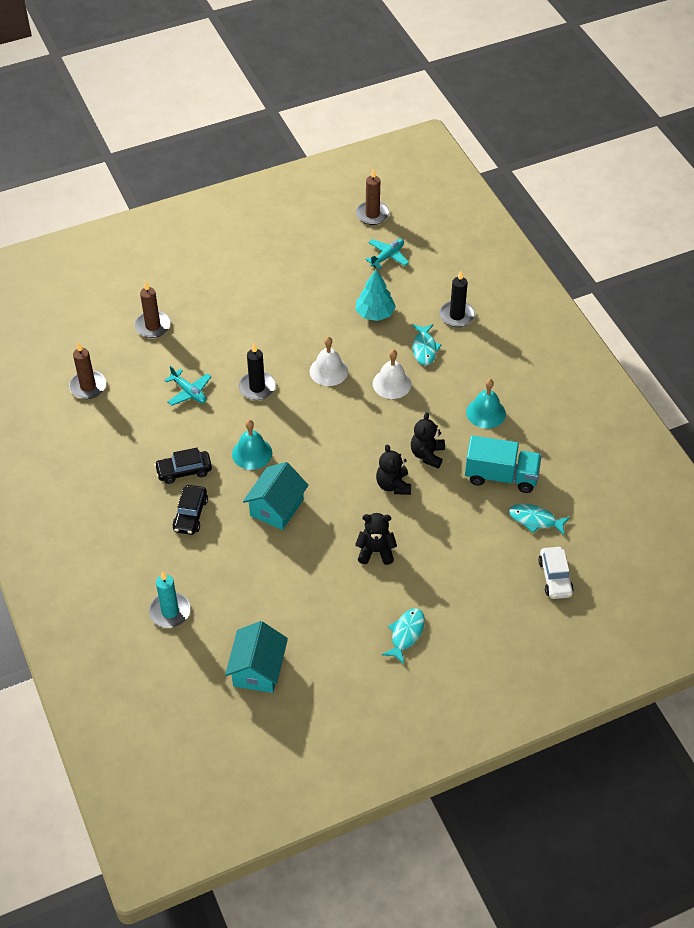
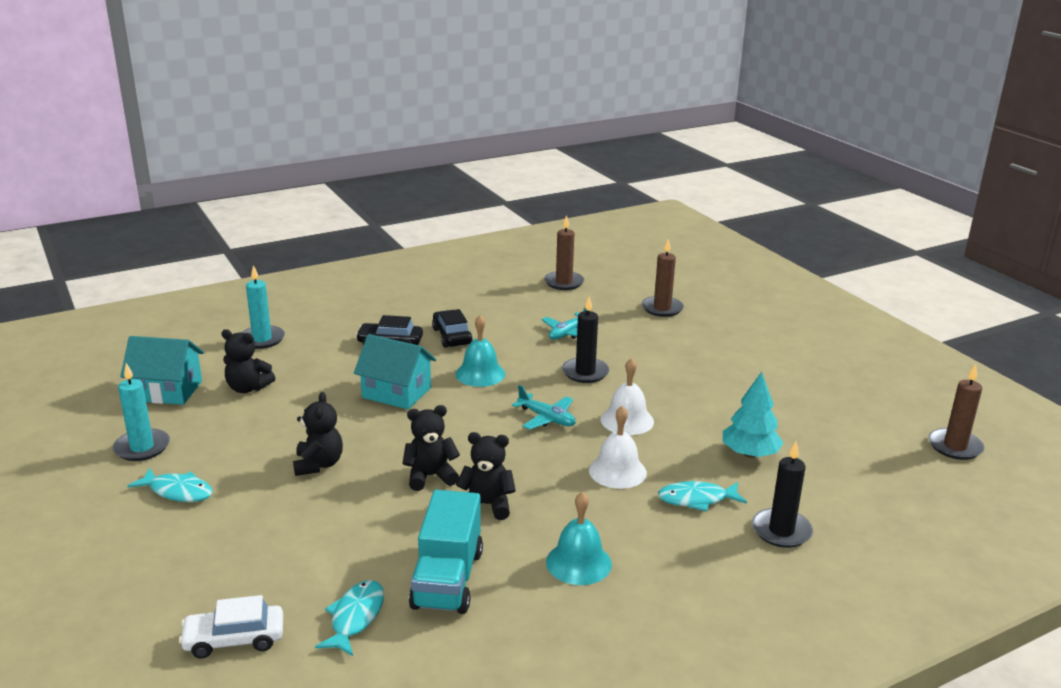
camera: 85 degrees right, 25 degrees down
(259, 610) = (248, 388): none -> black teddy bear
(346, 669) = (142, 447): none -> turquoise candle
(387, 256) = (874, 462): turquoise plane -> turquoise plane (546, 418)

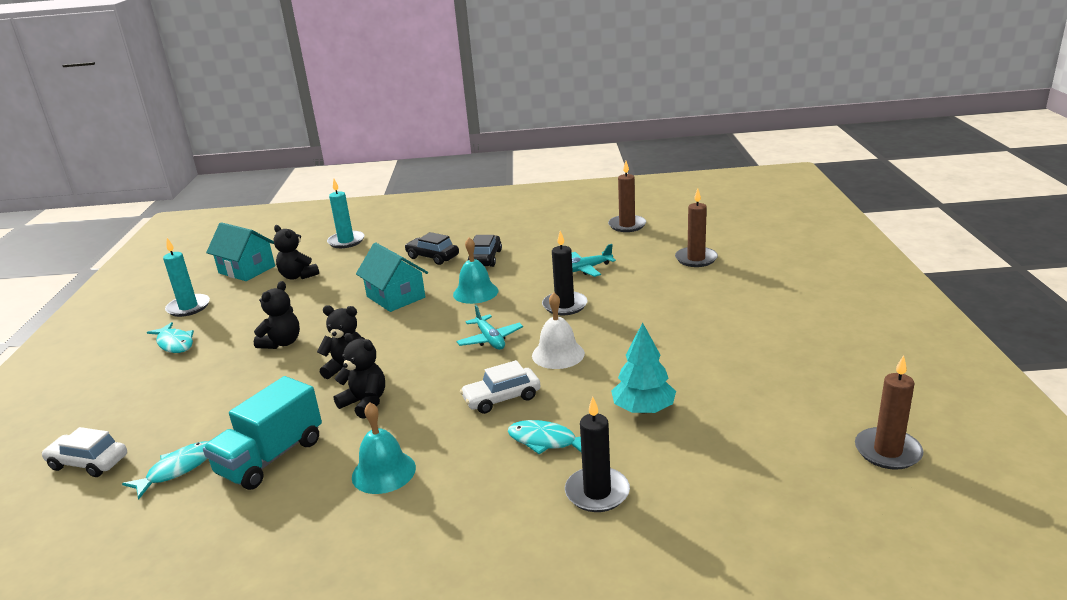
camera: 30 degrees right, 0 degrees up
(617, 471) = (502, 398): white bell -> white car

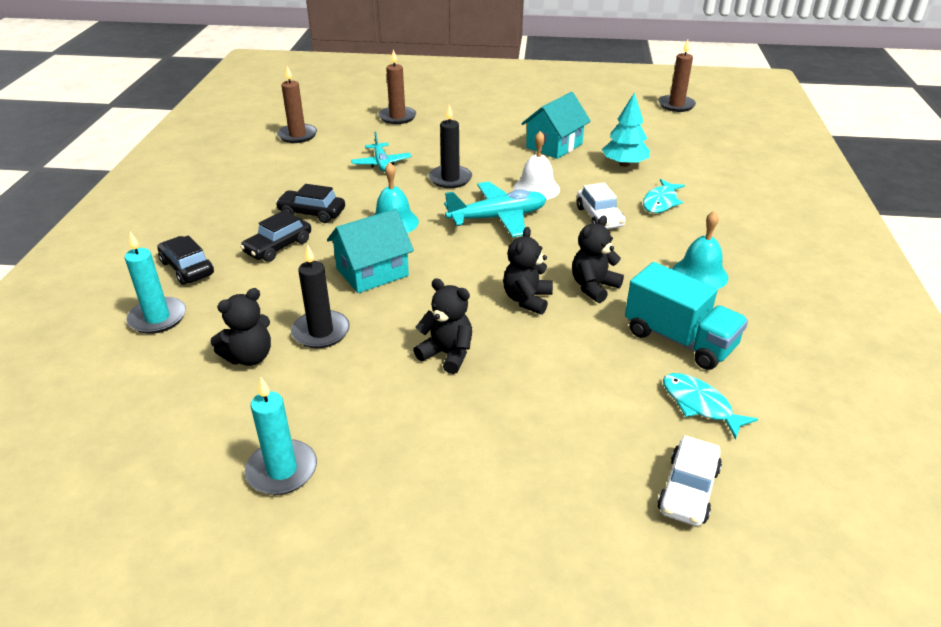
camera: 85 degrees left, 10 degrees up
(175, 343) = (403, 464): turquoise fish -> none
(247, 270) = (178, 417): turquoise house -> turquoise house (554, 146)
(403, 236) = (187, 268): none -> black car
(490, 339) = (498, 218): turquoise plane -> turquoise plane, size x1.60
(597, 492) = (719, 189): black candle -> black candle (321, 332)

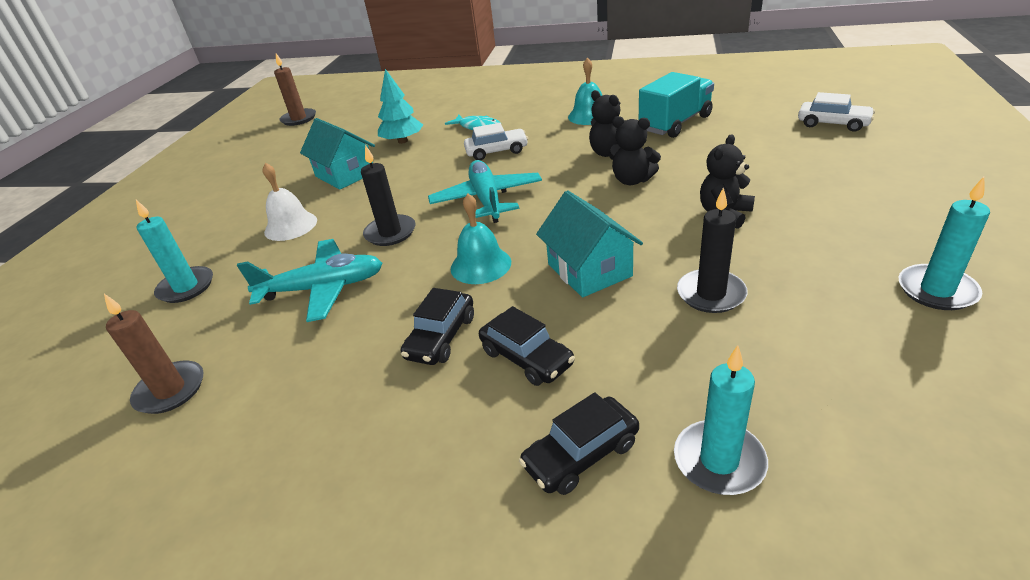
camera: 80 degrees left, 0 degrees up
(249, 357) = (775, 343): black teddy bear -> none
(381, 163) = (323, 288): turquoise plane -> turquoise plane, size x1.60
(397, 117) = (186, 287): brown candle -> turquoise candle
(536, 188) = (433, 181): white bell -> white bell (290, 226)
(699, 405) = (747, 119): turquoise fish -> none

